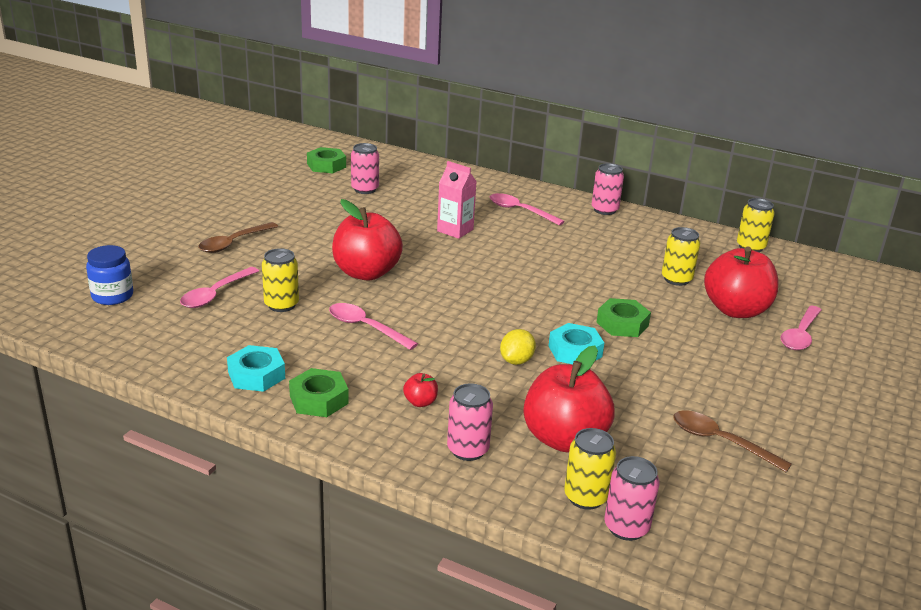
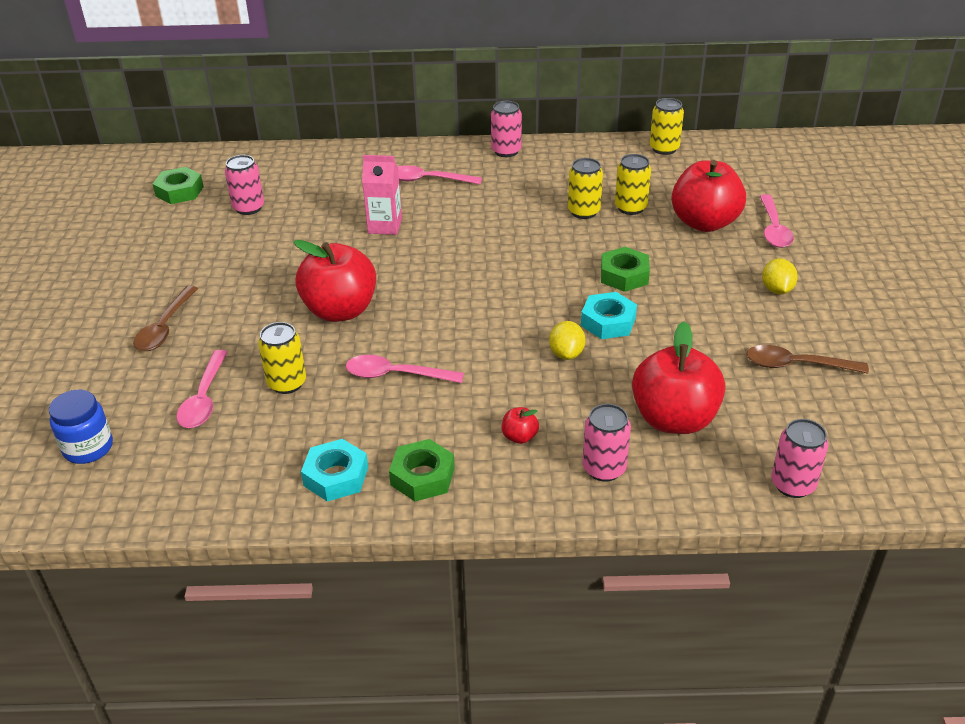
camera: 25 degrees left, 10 degrees up
(585, 497) = (738, 470): yellow can -> yellow can (583, 212)
(757, 380) = (776, 290): none -> yellow lemon

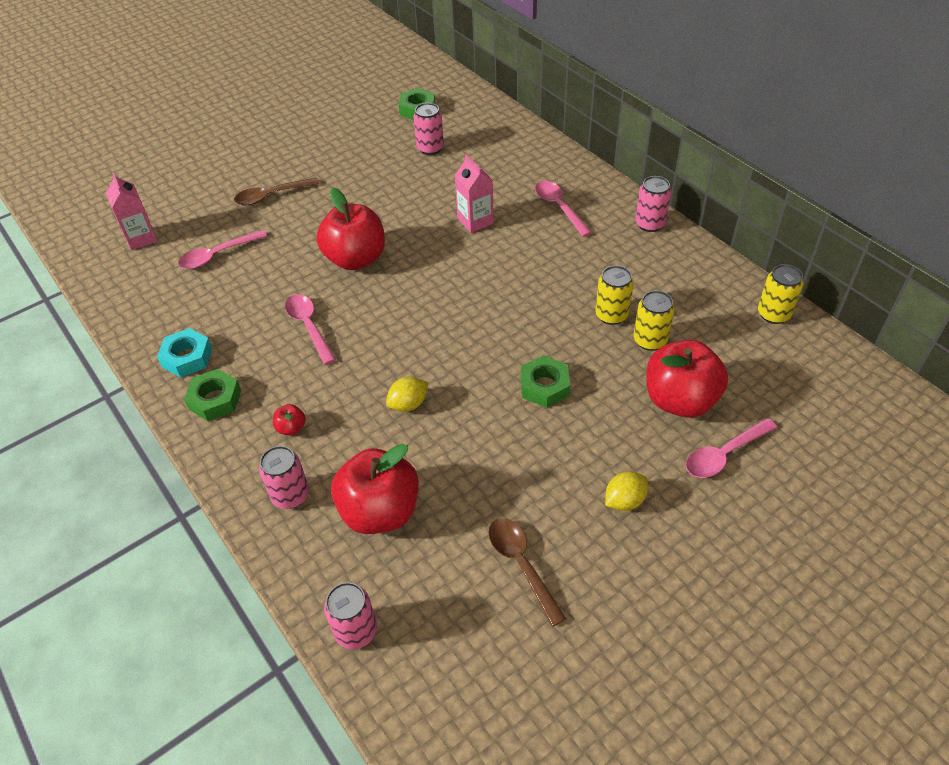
camera: 55 degrees right, 10 degrees up
(88, 448) = (141, 238): blue jar -> pink carton
(287, 383) = (260, 281): yellow can -> none
(608, 322) = (471, 408): turquoise nut -> none

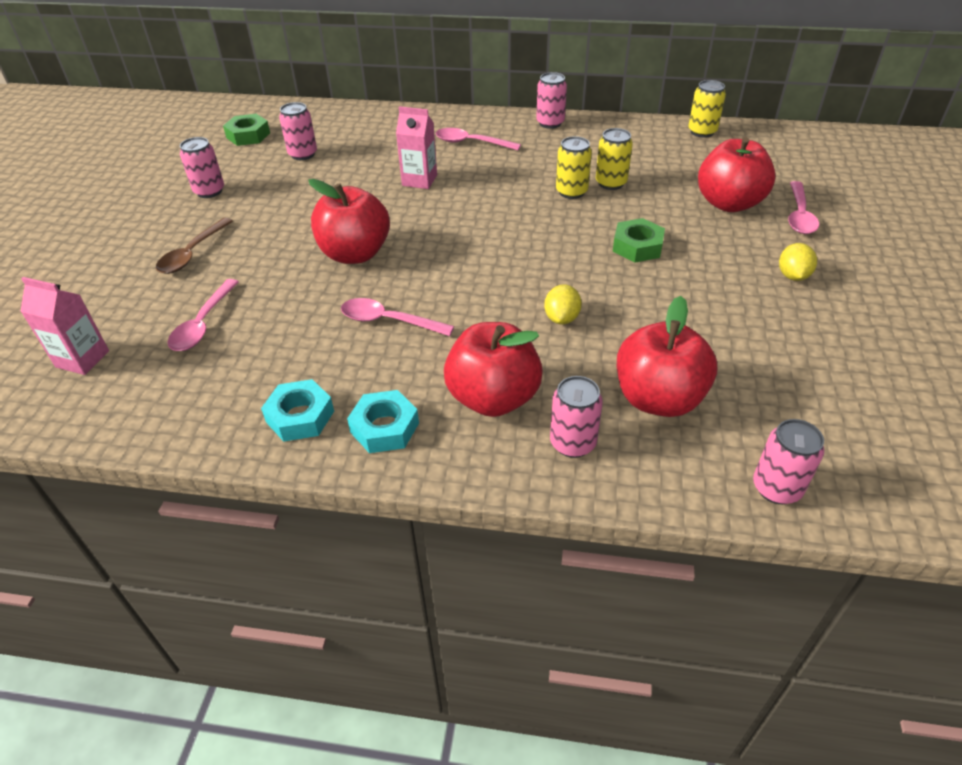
camera: 45 degrees left, 5 degrees down
(215, 399) = (384, 427): green nut -> turquoise nut
(291, 428) = (493, 398): red apple -> red apple, size x2.45
(337, 148) = (209, 191): none -> pink can
(521, 565) = (801, 356): brown spoon -> none
(650, 340) = (657, 183): yellow can -> yellow can (571, 192)

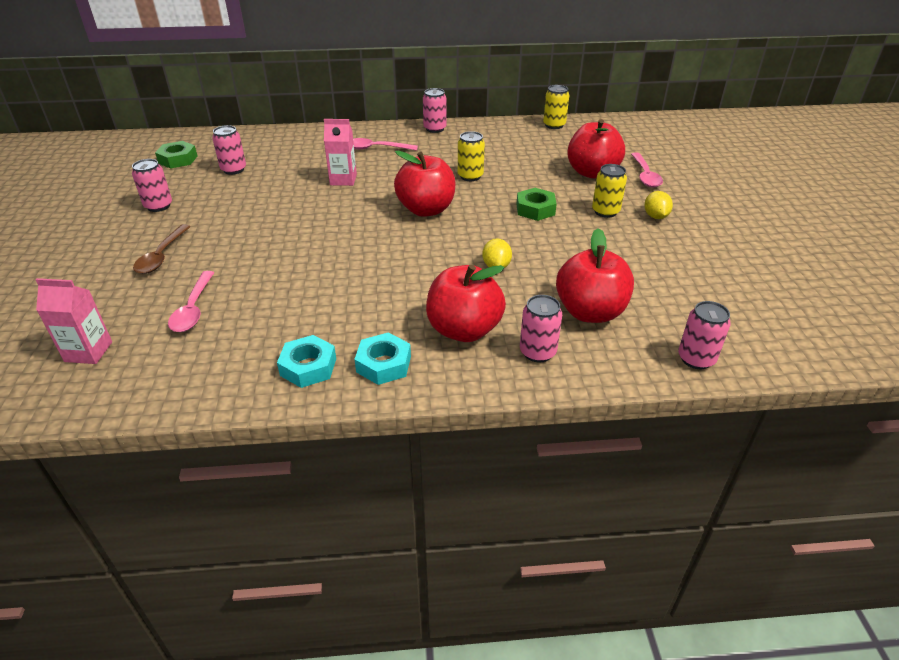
camera: 15 degrees left, 5 degrees down
(355, 254) = (309, 240): red apple -> red apple (426, 209)
(389, 321) = (357, 286): pink spoon -> none
(611, 183) = (498, 167): yellow can -> yellow can (605, 211)

